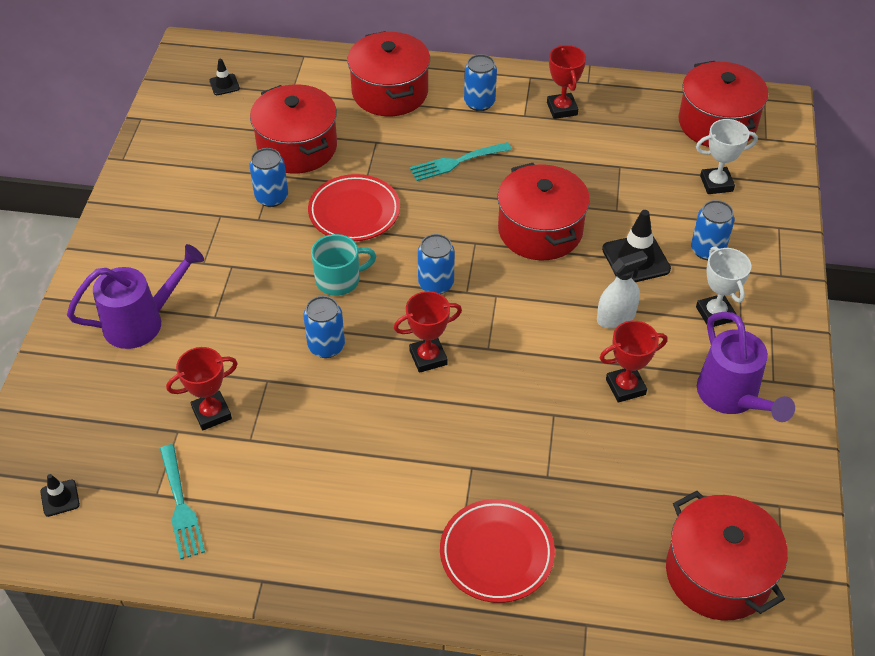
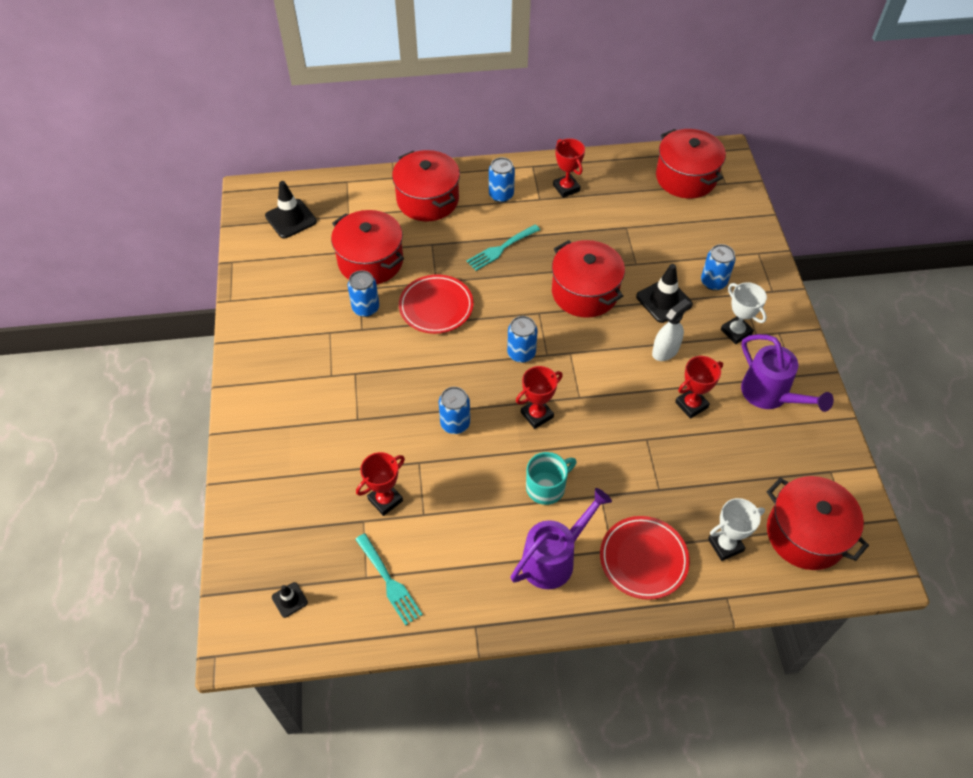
camera: 15 degrees left, 5 degrees up
(142, 322) = (300, 436): purple watering can -> purple watering can (554, 558)
(224, 85) = (291, 219): black traffic cone -> black traffic cone, size x1.86
(339, 280) = (445, 366): turquoise mug -> turquoise mug (546, 487)
(716, 183) = (702, 227): white trophy -> white trophy (725, 545)

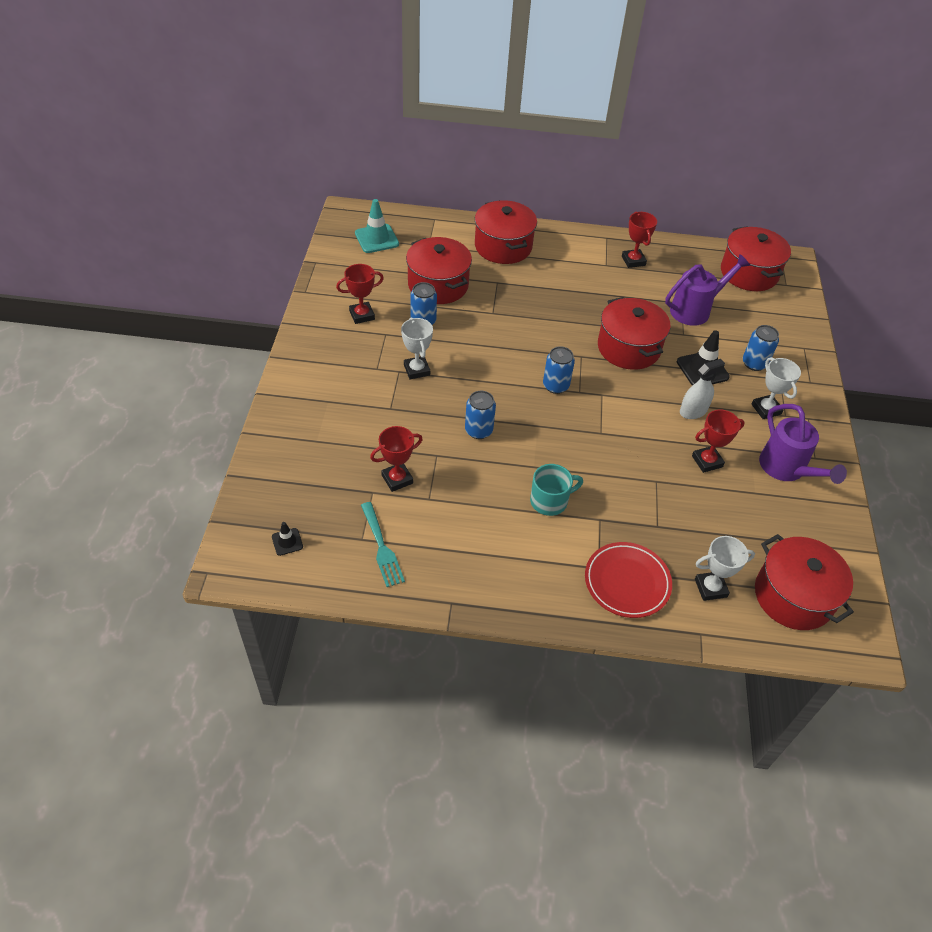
camera: 10 degrees right, 5 degrees down
(291, 219) = (376, 239): black traffic cone -> turquoise traffic cone
(373, 368) = (417, 370): none -> white trophy
(436, 307) = (487, 333): red plate -> none
(501, 195) = (571, 255): blue can -> none
(501, 249) = (559, 298): turquoise fork -> none
(537, 415) = (557, 439): red trophy -> red trophy (362, 315)
(554, 558) = (541, 562): purple watering can -> purple watering can (695, 310)

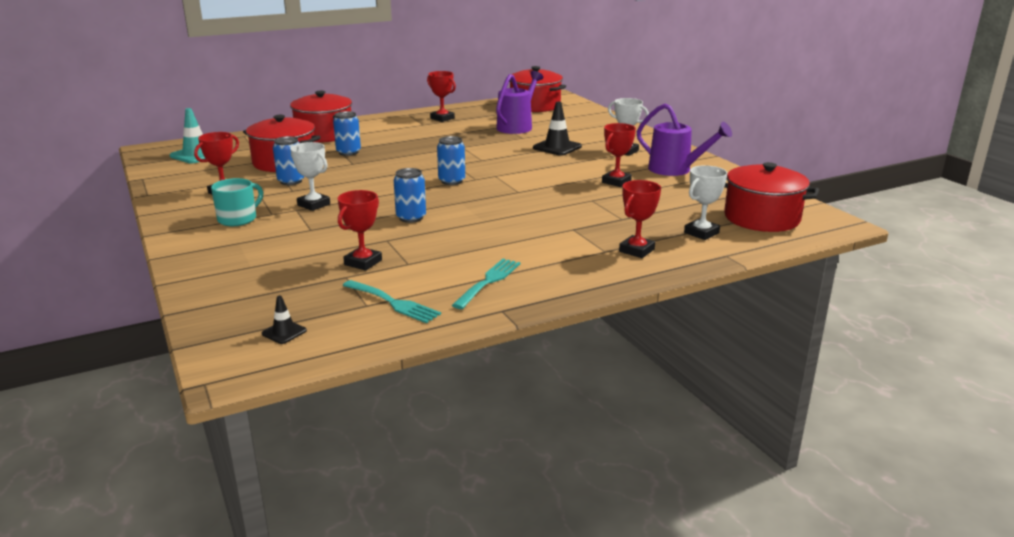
camera: 30 degrees left, 25 degrees down
(470, 558) = (488, 281): none -> turquoise fork
(550, 501) = (520, 232): turquoise mug -> turquoise mug (238, 219)
(627, 582) = (636, 250): red plate -> red trophy
(628, 348) = (488, 152): red pot -> none
(693, 411) = (575, 165): white spray bottle -> none
(754, 363) = (590, 136): blue can -> blue can (348, 152)

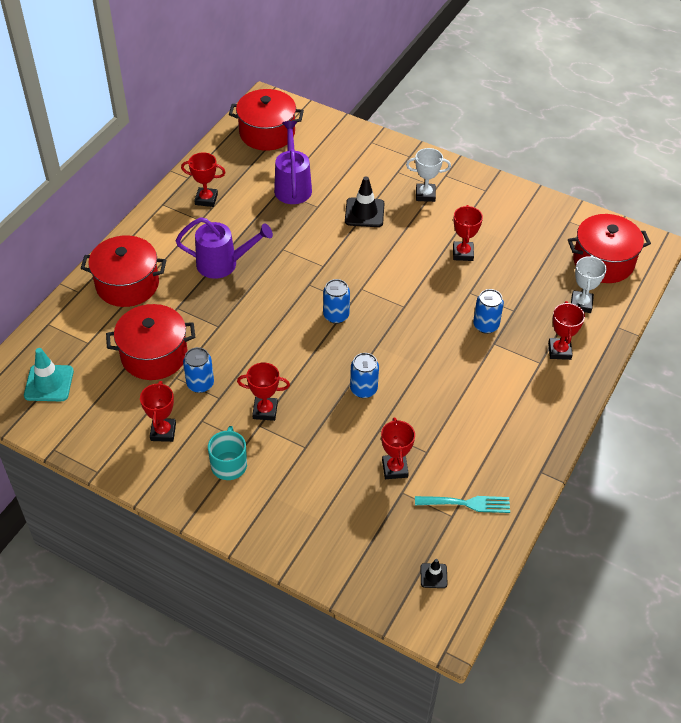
camera: 35 degrees left, 25 degrees up
(314, 205) = (265, 411): white trophy -> red trophy
(348, 152) = (192, 308): blue can -> blue can (485, 325)
(488, 281) = (501, 443): turquoise fork -> none
(676, 170) = (490, 211): purple watering can -> purple watering can (223, 264)

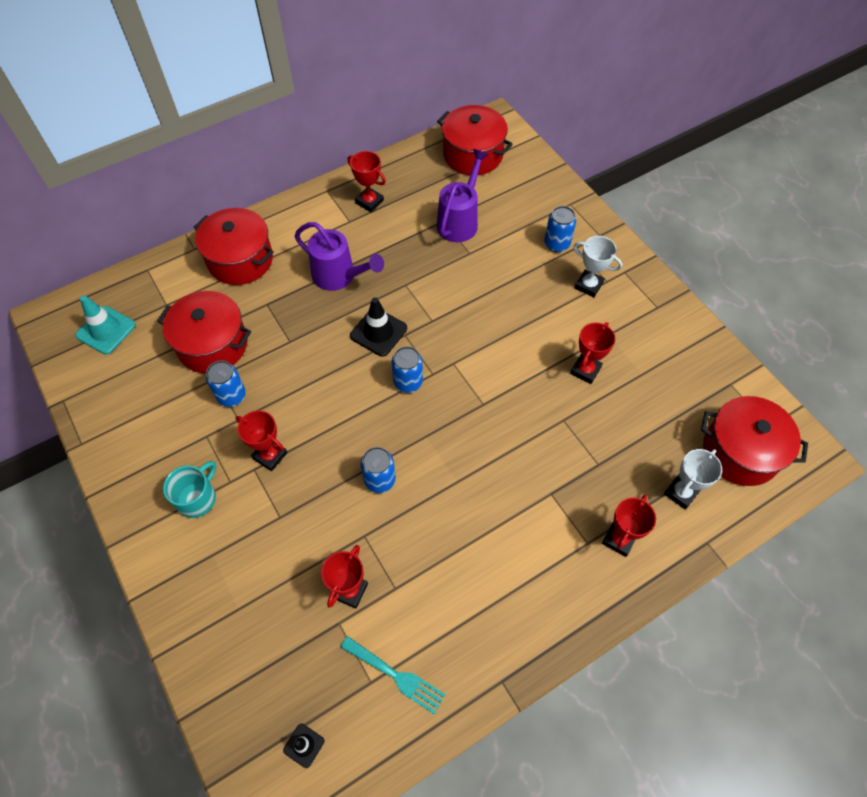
camera: 30 degrees right, 10 degrees up
(163, 432) = (164, 431): red trophy -> none
(364, 213) = (512, 279): black traffic cone -> black traffic cone (378, 332)
(485, 325) = (555, 467): blue can -> blue can (556, 244)

